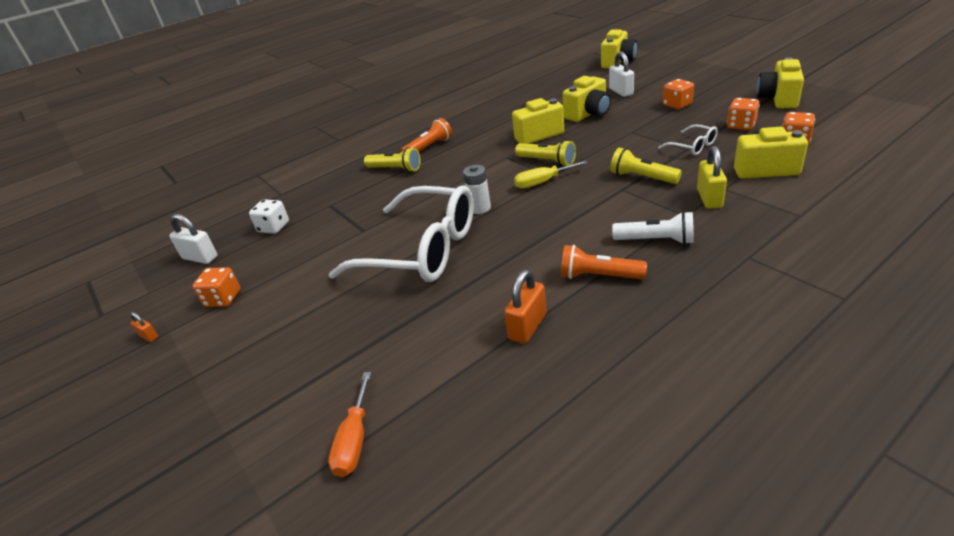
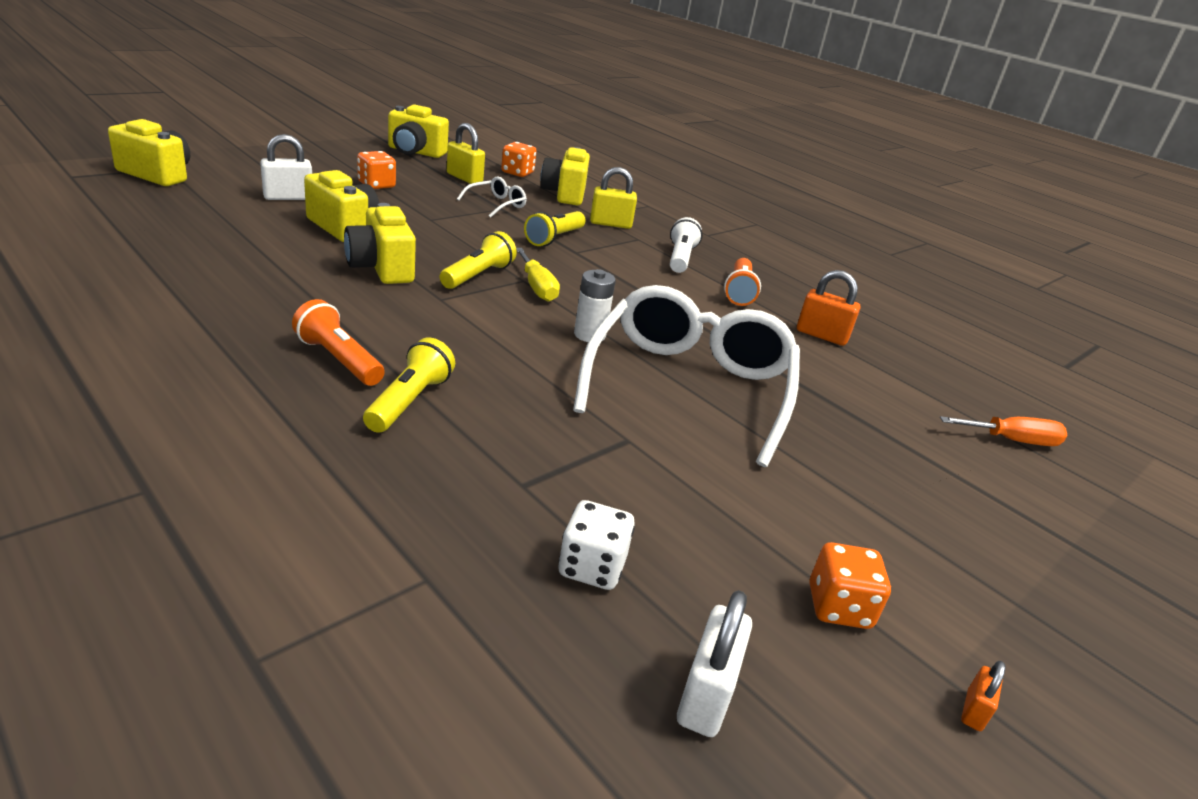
camera: 105 degrees left, 5 degrees down
(741, 125) = (464, 178): orange dice -> yellow padlock

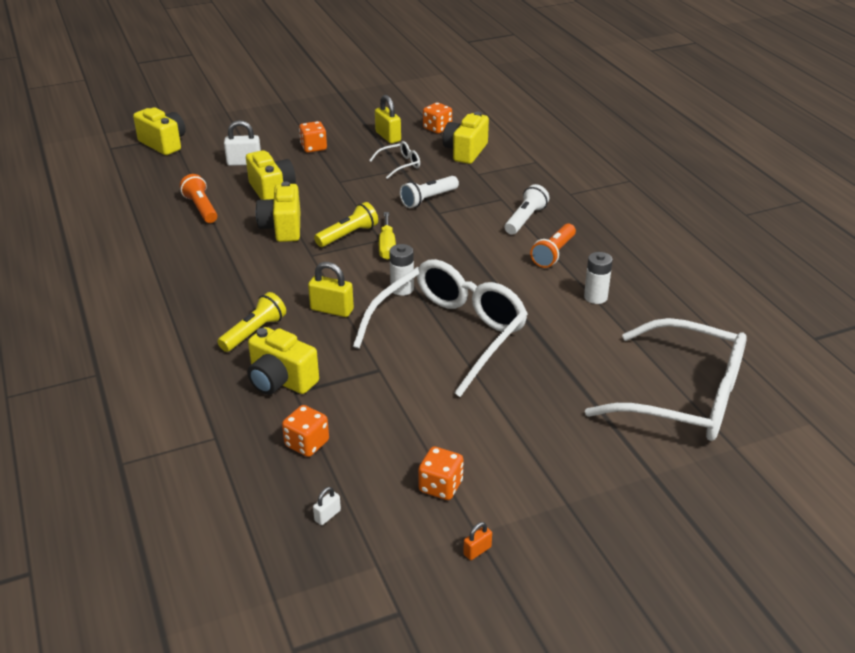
camera: 25 degrees right, 5 degrees up
(339, 360) = (225, 300): orange flashlight -> orange flashlight (201, 208)
(415, 152) = (361, 109): yellow camera -> yellow camera (281, 381)
(554, 238) = (428, 199): yellow flashlight -> white flashlight
(592, 567) = (307, 444): white dice -> orange dice
(610, 224) = (486, 183): yellow padlock -> yellow padlock (332, 310)
(705, 695) = (327, 515): white padlock -> white padlock, size x0.53
(821, 335) = (595, 297): orange padlock -> white battery
(1012, 440) = (684, 397): orange screwdriver -> white glasses

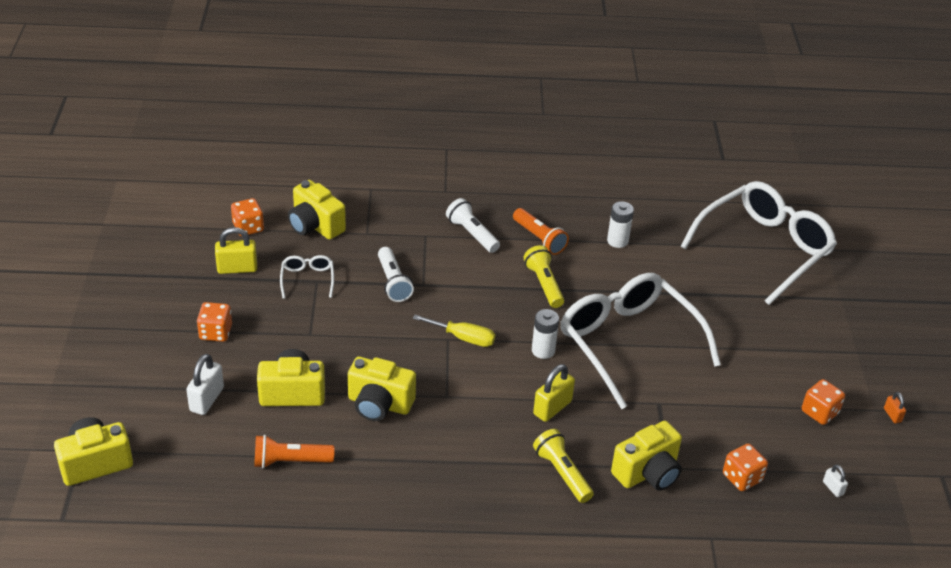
camera: 70 degrees left, 5 degrees up
(348, 235) = (425, 359): yellow flashlight -> yellow flashlight (544, 284)

